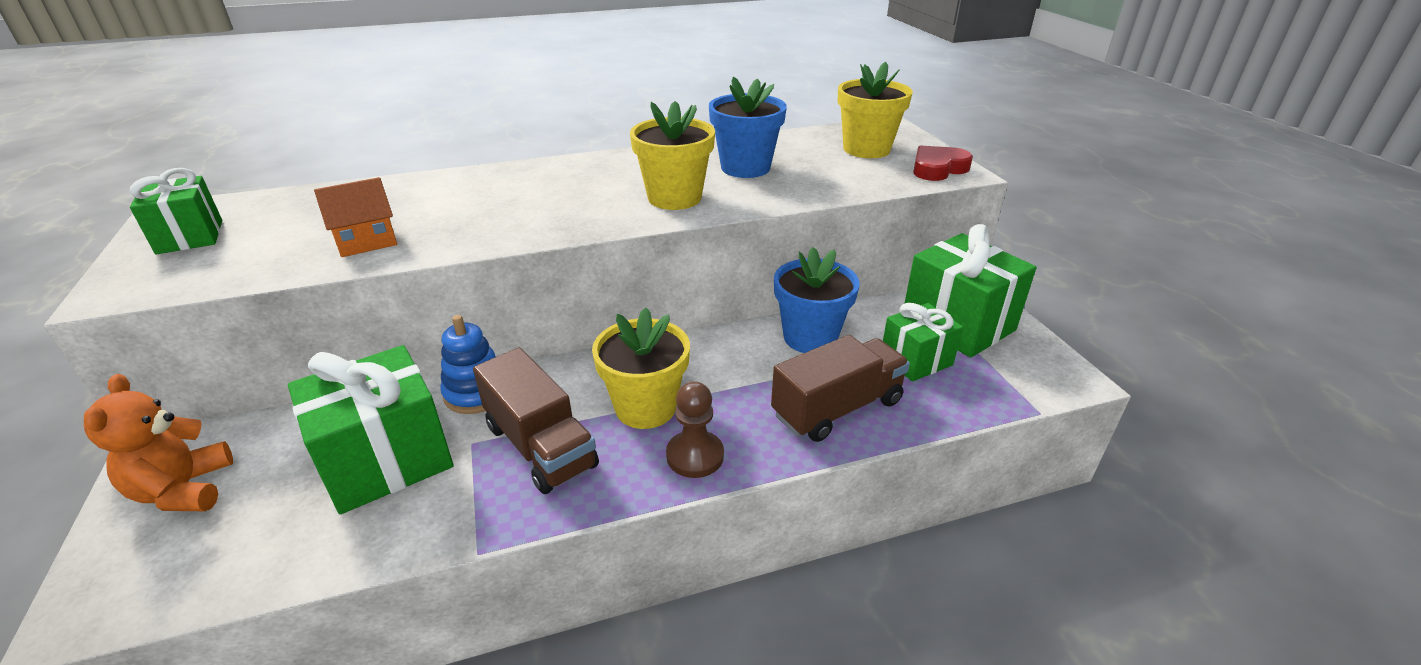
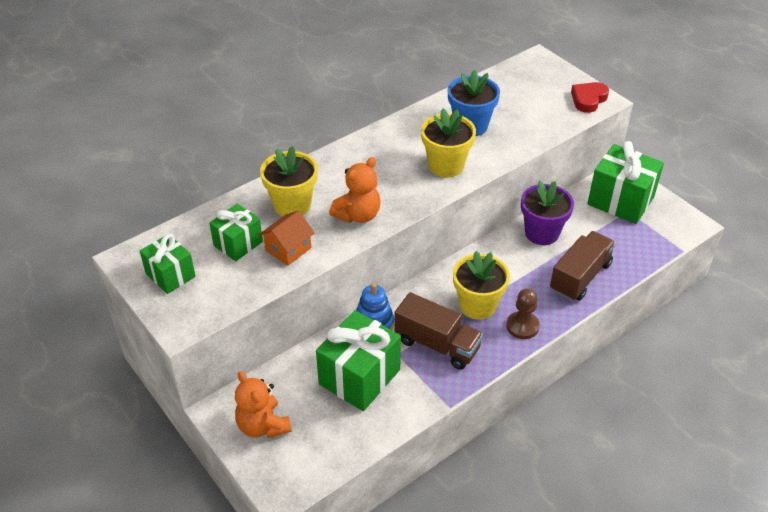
camera: 20 degrees left, 10 degrees up
(500, 224) = (358, 215): none -> orange teddy bear
(810, 337) = (541, 233): blue flower pot -> purple flower pot
(866, 149) = (536, 88): yellow flower pot -> yellow flower pot (292, 205)
(916, 360) = (608, 233): green gift -> green gift (238, 244)

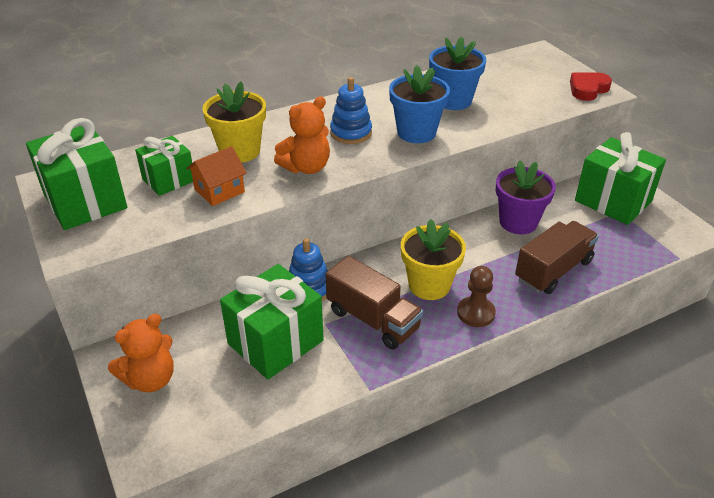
camera: 10 degrees right, 5 degrees down
(170, 275) = (85, 201): green gift -> green gift, size x1.67
(263, 425) = (150, 379): orange teddy bear -> orange teddy bear turned 105 degrees counterclockwise
(387, 173) = (351, 133): none -> blue stacking toy
(446, 165) = (416, 132): yellow flower pot -> blue flower pot

